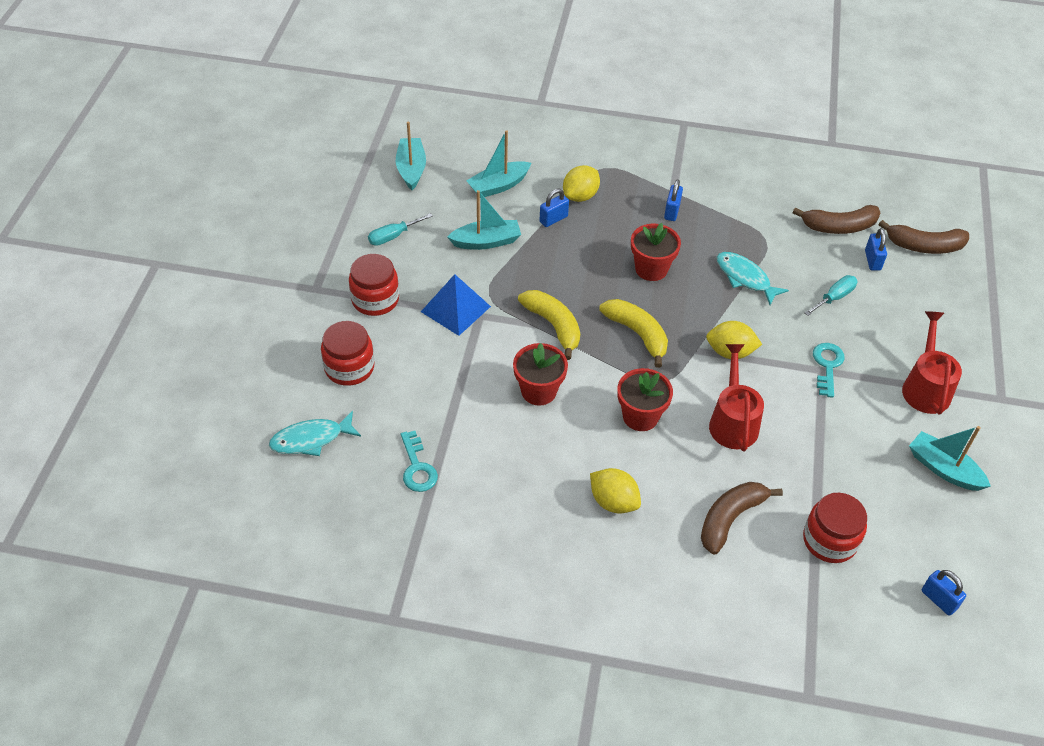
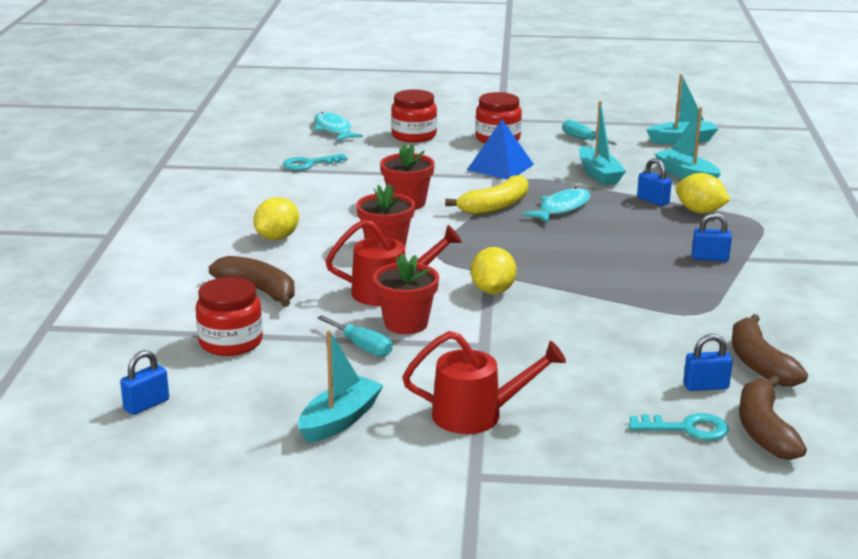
camera: 85 degrees right, 25 degrees down
(637, 334) = (500, 243): yellow banana -> none
(651, 269) = (604, 248): red flower pot -> red flower pot (406, 323)
(745, 278) = (619, 300): turquoise fish -> turquoise fish (561, 208)
(827, 366) = (492, 348): turquoise key -> turquoise key (687, 428)
(834, 297) = (616, 356): turquoise screwdriver -> turquoise screwdriver (362, 347)

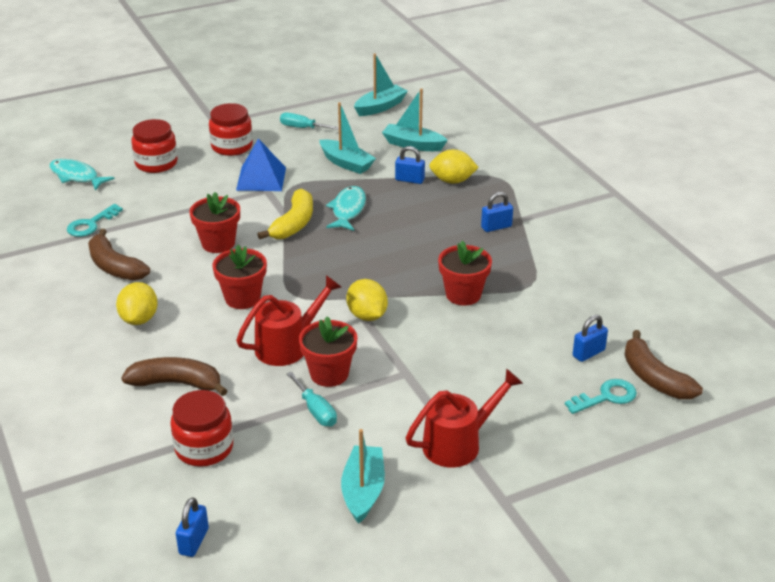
camera: 30 degrees left, 10 degrees up
(362, 347) = (316, 411): turquoise screwdriver -> turquoise screwdriver turned 45 degrees clockwise
(613, 301) = (463, 295): none -> red flower pot
(759, 363) = (606, 318): brown banana -> brown banana (115, 267)

